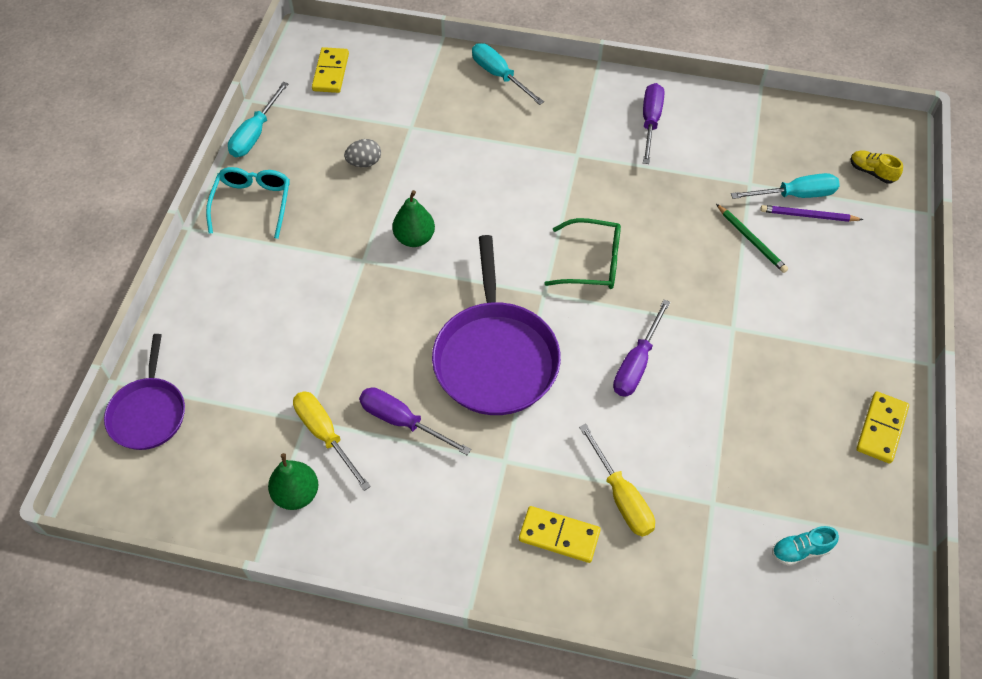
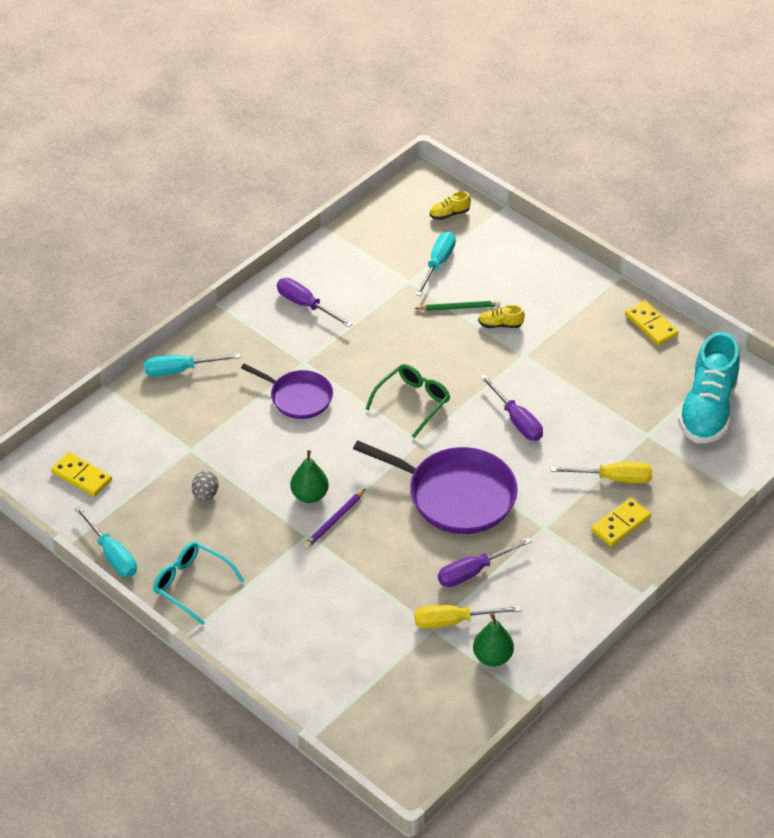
camera: 60 degrees left, 10 degrees down
(148, 413) = (357, 725): purple pan -> purple pan (298, 397)
(758, 286) = (500, 325): none -> yellow shoe
(800, 550) = (707, 410): turquoise shoe -> turquoise shoe, size x2.49
(808, 216) = (461, 267): purple pencil -> purple pencil (335, 520)

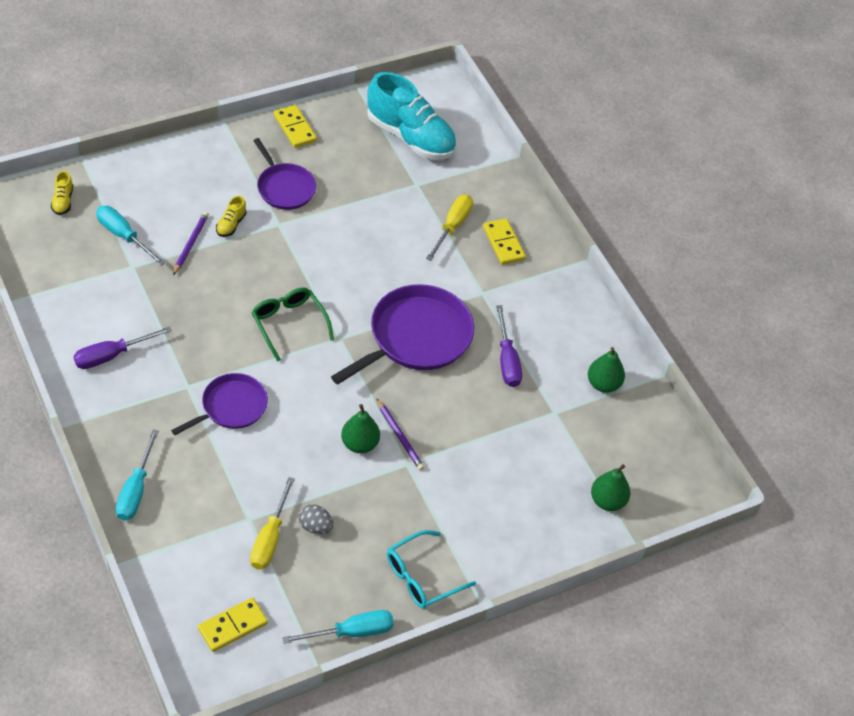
camera: 75 degrees left, 5 degrees up
(351, 700) = (607, 501): none -> green pear
(454, 621) = (554, 395): yellow screwdriver -> yellow screwdriver (270, 538)
(459, 307) = (190, 244): green pencil -> purple pencil
(517, 420) = (352, 261): purple screwdriver -> none
(571, 344) = (284, 187): none -> purple pan
(651, 325) = (295, 128): yellow domino -> yellow domino turned 75 degrees clockwise

